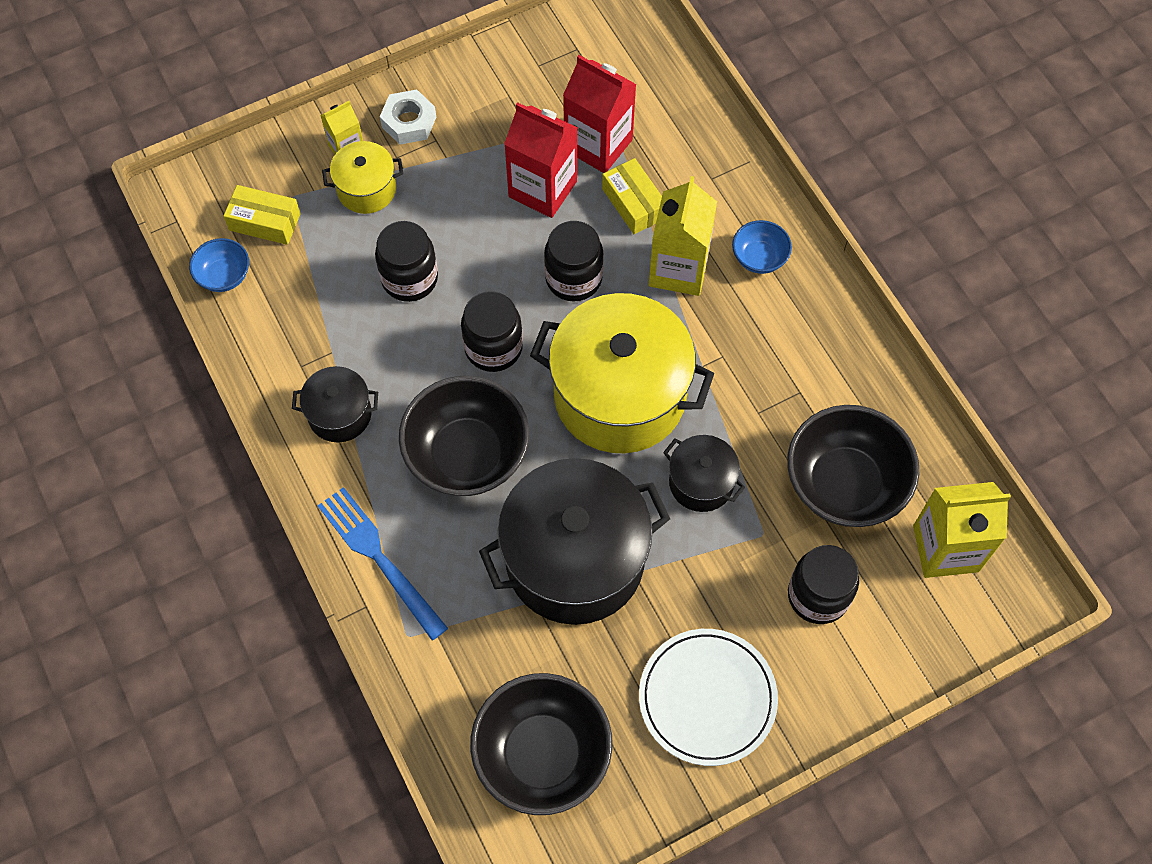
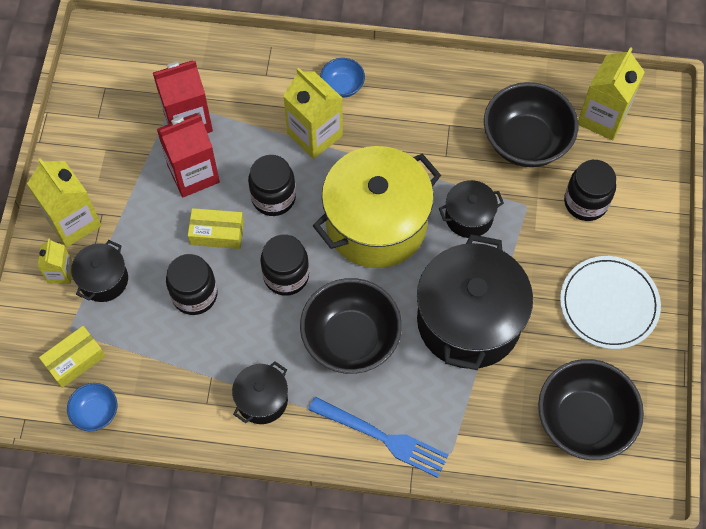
camera: 55 degrees left, 0 degrees up
(366, 189) = (103, 280): yellow pot -> black pot
(378, 557) = (384, 438): blue fork -> blue fork turned 150 degrees counterclockwise
(409, 122) = (73, 222): white nut -> yellow carton
(633, 203) = (247, 129): yellow box -> yellow box (217, 233)

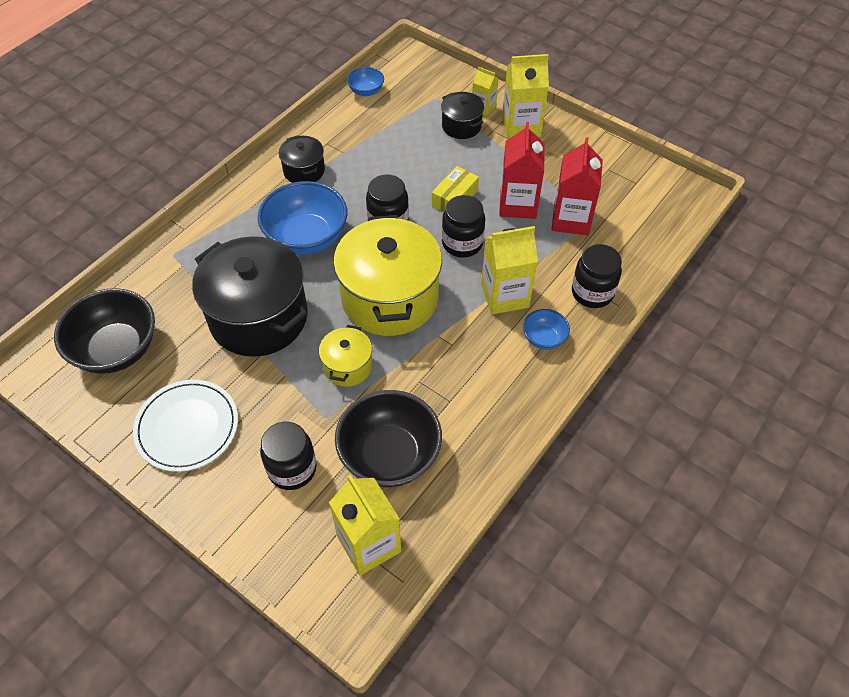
camera: 120 degrees right, 10 degrees down
(75, 360) = (411, 93): yellow box -> none
(194, 295) = (413, 167): black jar -> black jar (592, 292)
(351, 339) = (306, 237): black bowl -> blue bowl
(384, 438) = (218, 222): blue fork -> none
(469, 217) = (347, 366): black pot -> yellow pot

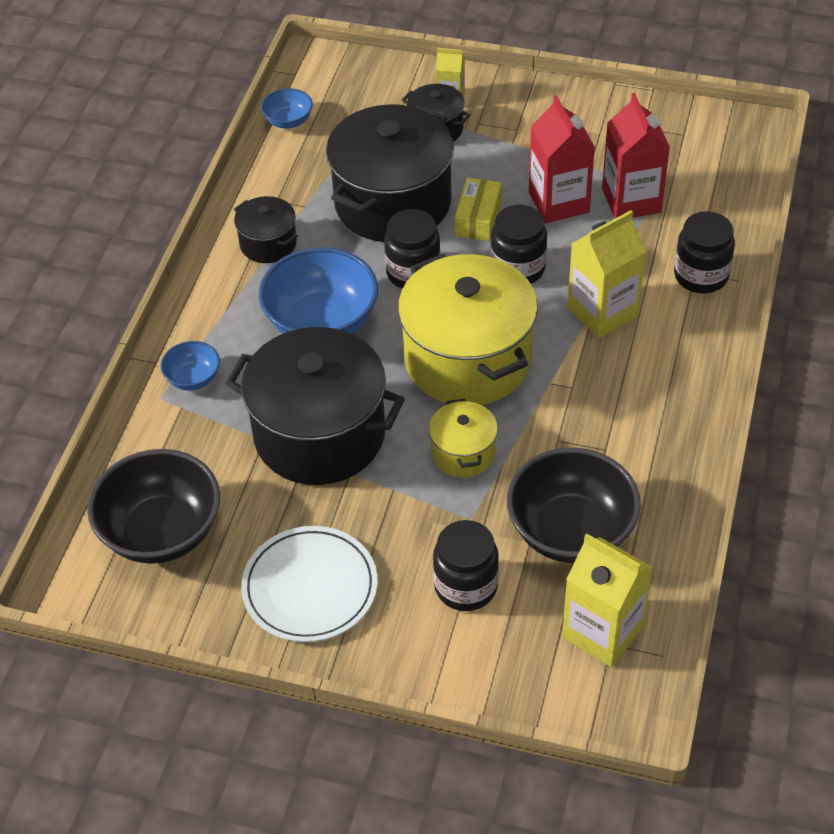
camera: 20 degrees left, 5 degrees down
(402, 168) = (392, 203): none -> black pot
(521, 126) = (510, 108): yellow carton -> none
(544, 338) = (674, 344): blue bowl -> blue bowl (193, 378)

